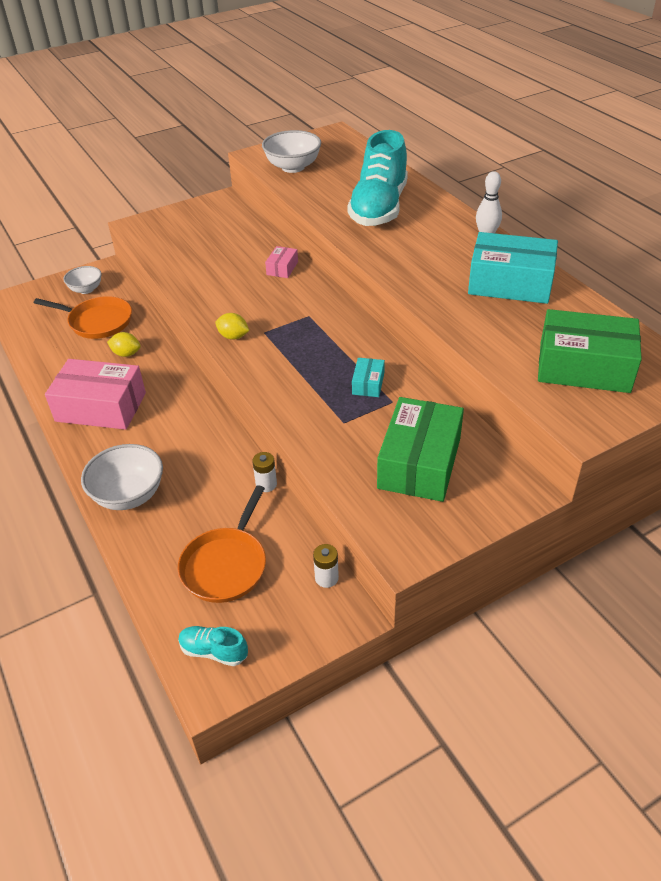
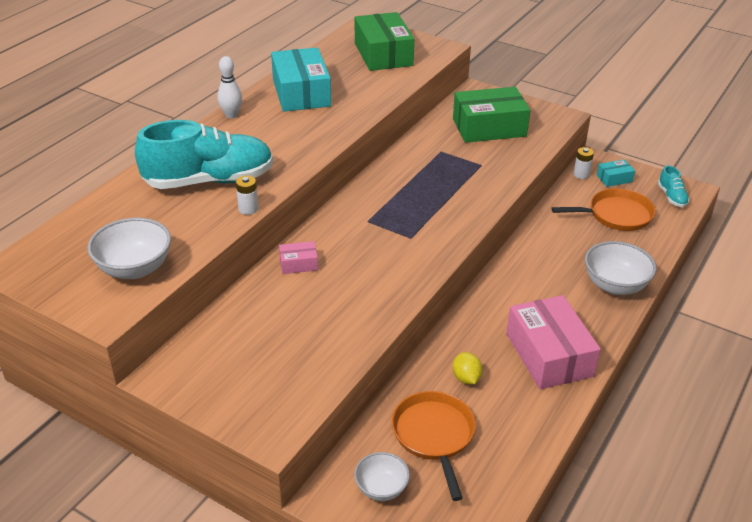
camera: 120 degrees left, 5 degrees down
(233, 336) = (431, 253): yellow lemon -> none
(266, 484) = (537, 223): white battery -> white battery (248, 209)
(368, 384) = (431, 166): turquoise box -> turquoise box (614, 178)

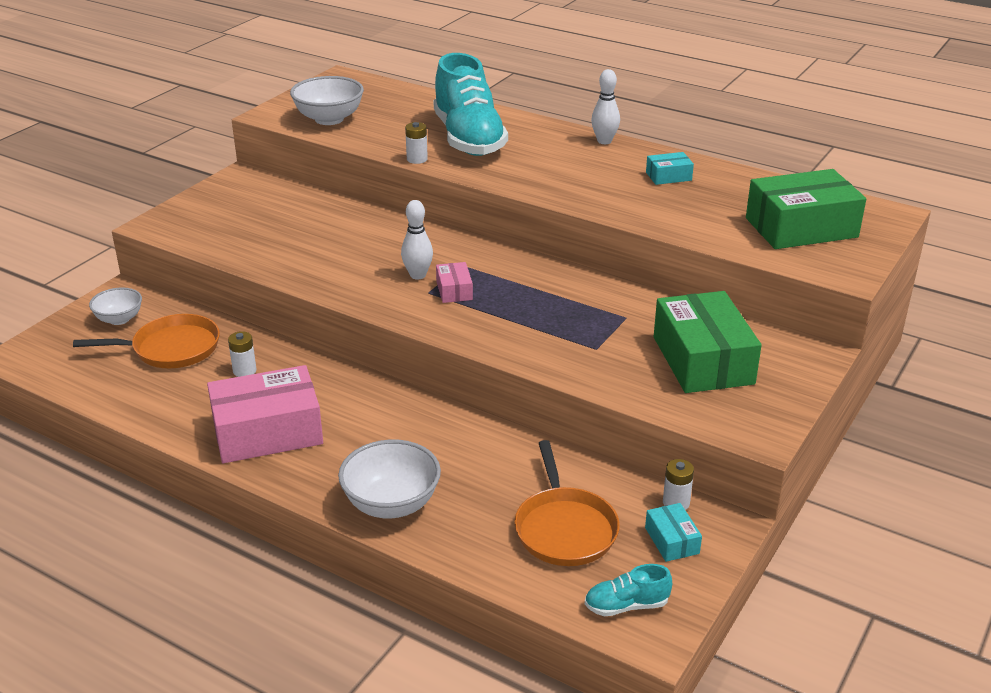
camera: 90 degrees right, 5 degrees down
(298, 264) = (385, 228): pink box -> pink box (454, 290)
(301, 93) = (668, 176): turquoise box -> turquoise box, size x0.46
(383, 243) = (418, 275): none -> white bowling pin
(466, 378) = (244, 371): yellow lemon -> white battery

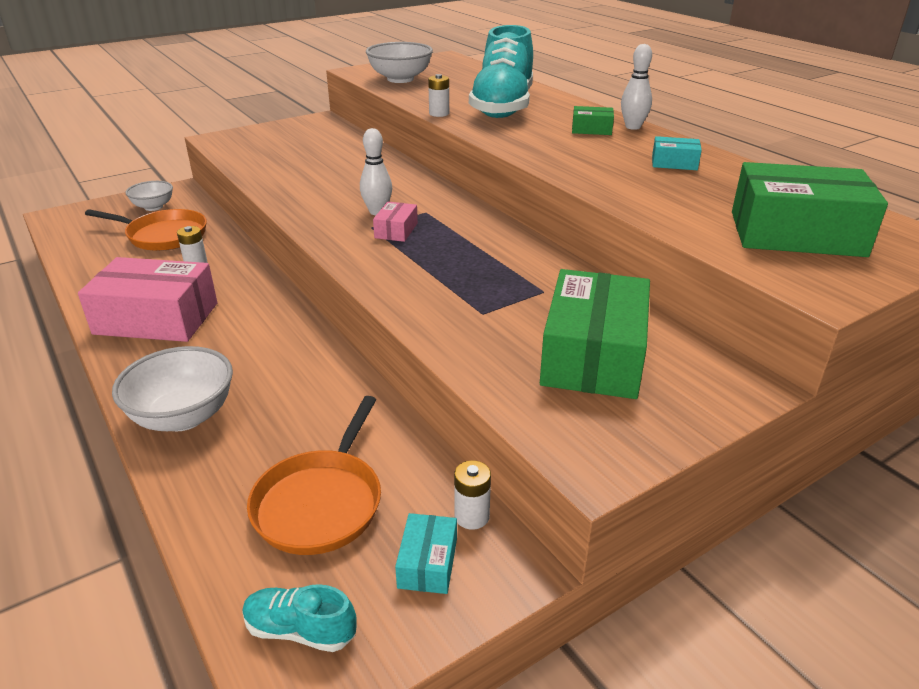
camera: 25 degrees right, 0 degrees up
(572, 151) = (591, 129): none -> green box

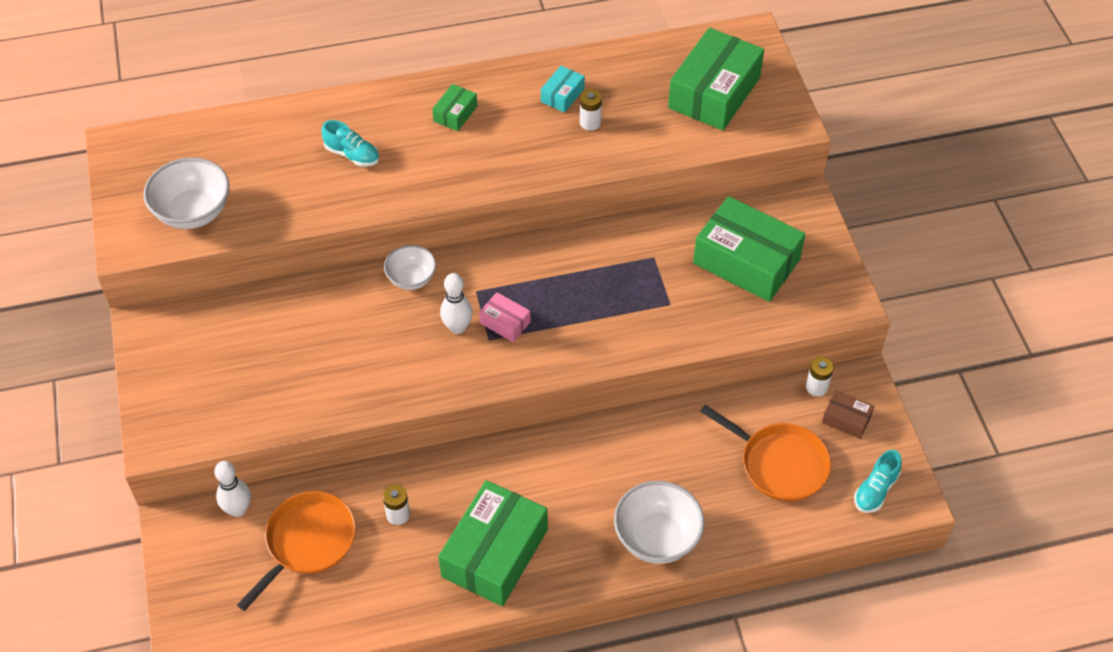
camera: 70 degrees left, 20 degrees up
(153, 207) = (217, 550): white bowl -> white bowl (411, 278)
(156, 318) = (495, 553): pink box -> green box
(427, 563) = (846, 419): turquoise box -> brown box
(439, 113) = (344, 212): white battery -> white battery (590, 123)
(503, 107) = (352, 155): turquoise shoe -> turquoise shoe, size x0.43
(633, 127) = (464, 82): white bowling pin -> white bowling pin (238, 509)

